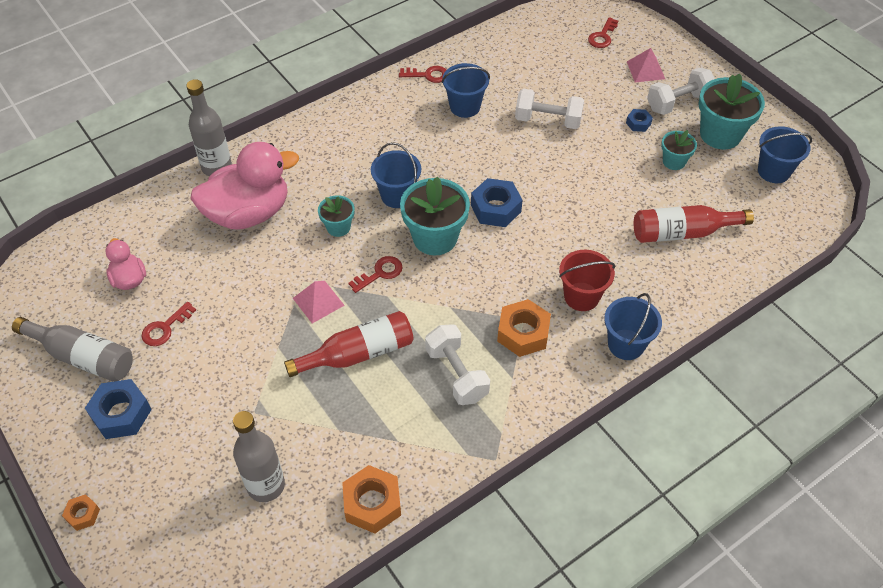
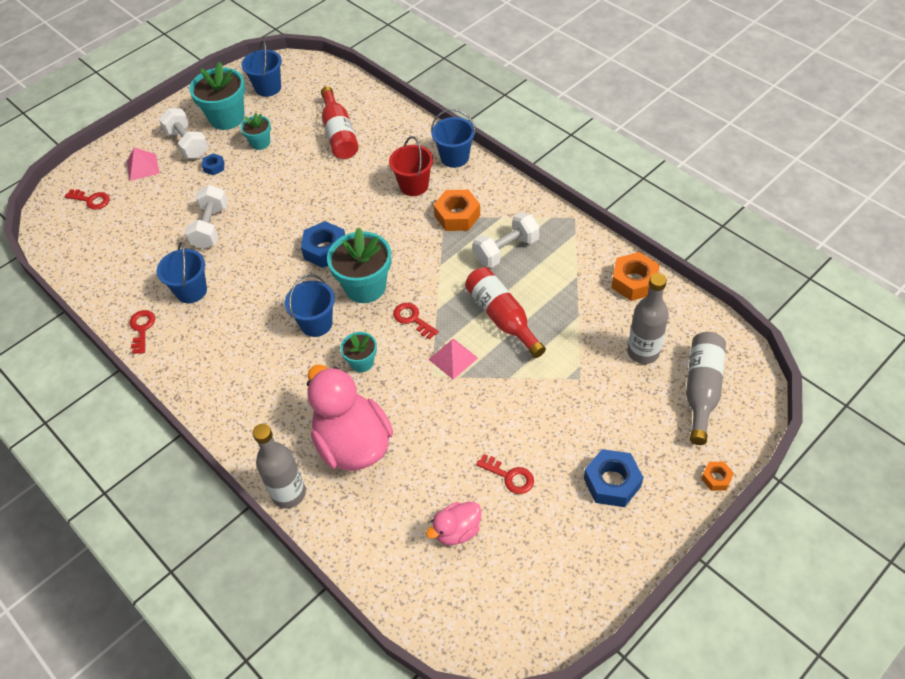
camera: 95 degrees left, 0 degrees up
(82, 357) = (560, 541): grey bottle -> grey bottle (701, 390)

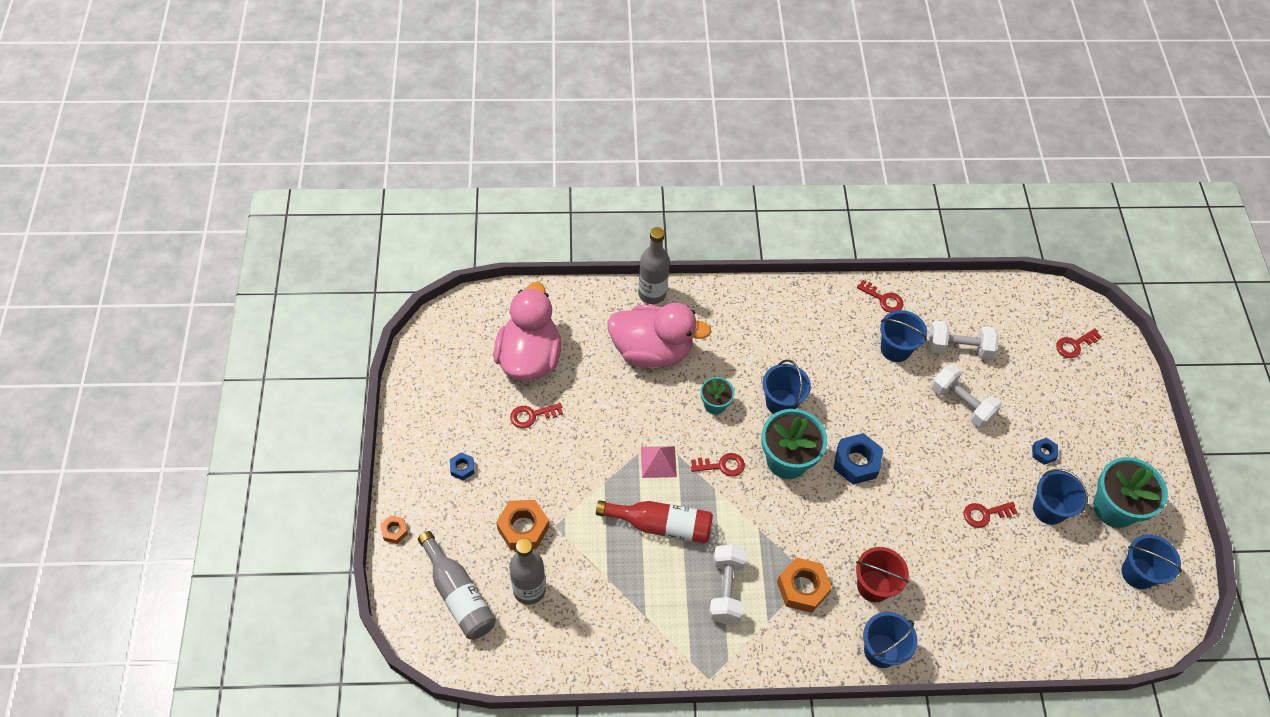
camera: 125 degrees right, 5 degrees up
(143, 167) = (1091, 402): pink pyramid -> none
(187, 144) = (1097, 453): white dumbbell -> white dumbbell (958, 348)
(260, 143) = (1049, 509): turquoise flower pot -> blue bucket
(297, 167) = (984, 514): none -> red key
(339, 134) = (1006, 581): red bottle -> none
(457, 531) = (529, 357): pink duck -> pink duck, size x2.02
(612, 482) = (462, 468): blue nut -> blue nut, size x0.53
(634, 281) = (595, 653): orange nut -> orange nut (523, 528)

